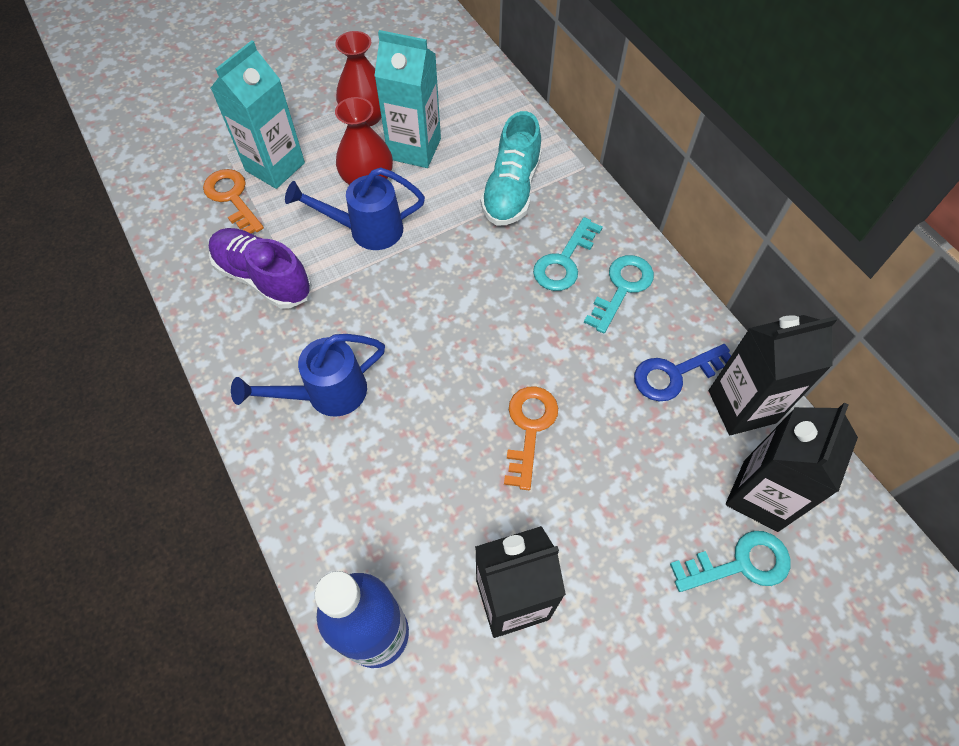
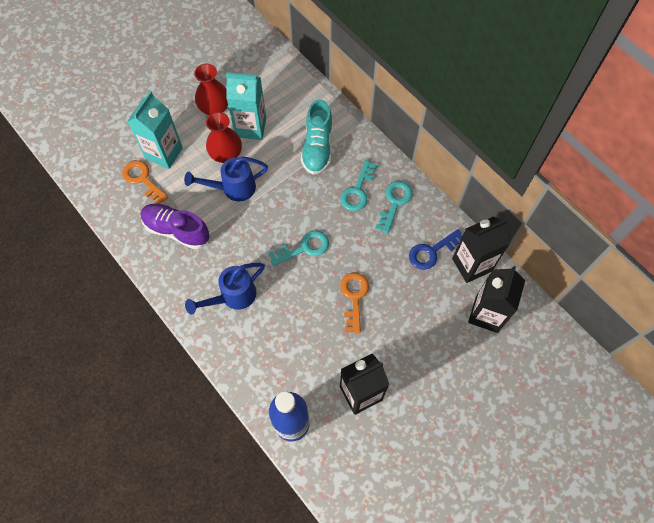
camera: 10 degrees left, 5 degrees up
(739, 563) = (479, 353): turquoise key -> turquoise key (304, 248)

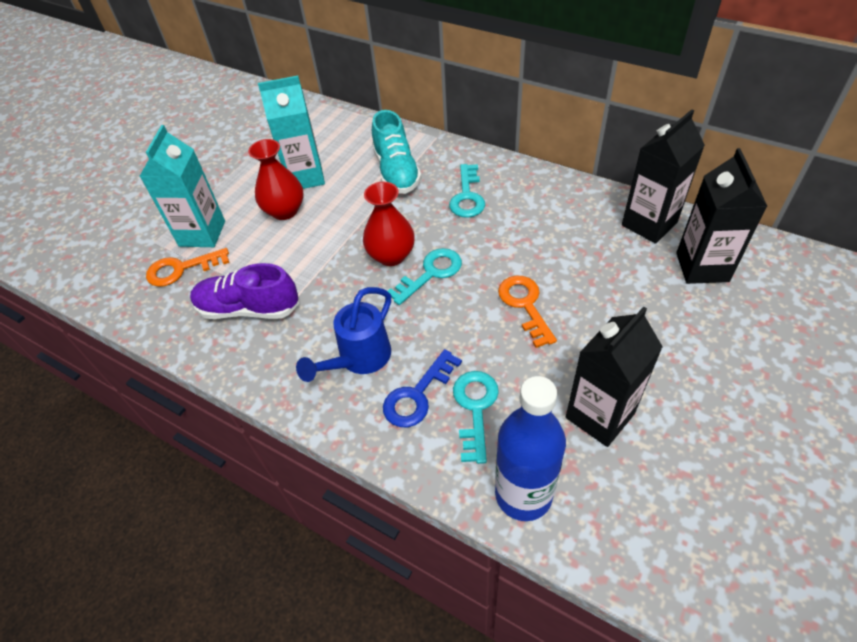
camera: 15 degrees left, 15 degrees down
(142, 180) = (181, 269): orange key -> orange key turned 45 degrees counterclockwise
(214, 108) = (252, 172): red vase -> red vase (391, 255)
(233, 188) = (307, 241): blue watering can -> none
(394, 203) = (518, 194): turquoise key -> turquoise key (475, 408)
(432, 251) = (593, 226): blue key -> blue key (417, 395)

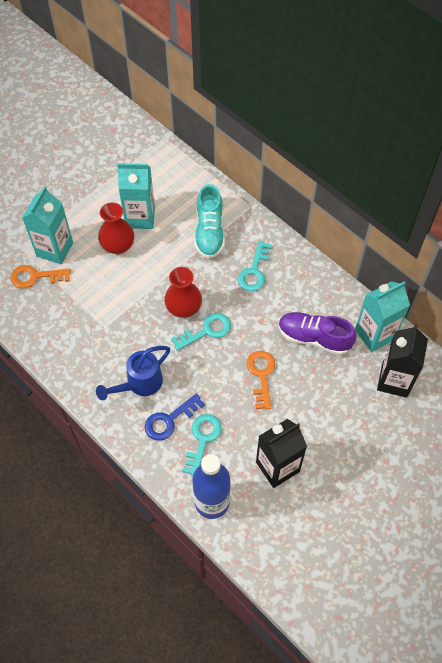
camera: 10 degrees right, 10 degrees up
(248, 309) = (75, 323): purple shoe -> purple shoe (314, 338)
(649, 224) = (375, 334): black carton -> turquoise carton

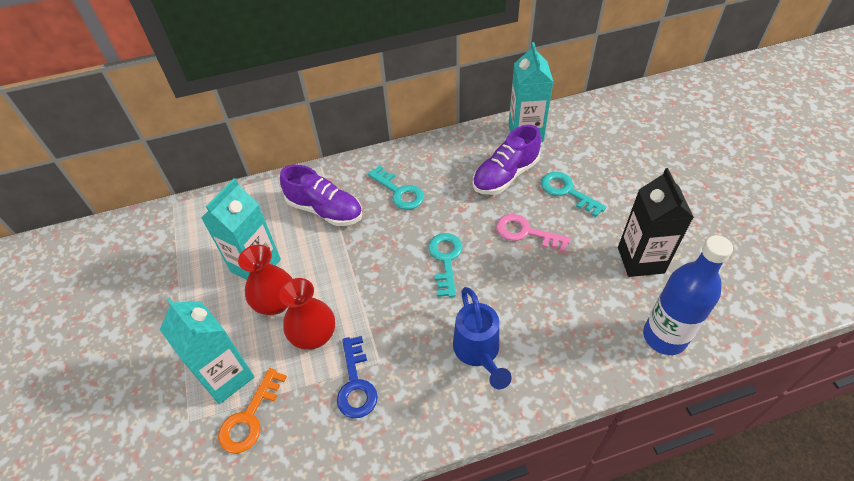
camera: 60 degrees left, 10 degrees down
(169, 420) = (542, 339): blue key -> blue key (356, 384)
(183, 308) = (403, 269): red vase -> red vase (314, 335)
(202, 440) = (581, 316): turquoise key -> turquoise key (567, 191)
(209, 232) = (325, 210): turquoise shoe -> purple shoe
(261, 375) = (526, 232): orange key -> pink key
(394, 380) = (581, 138): black carton -> none

